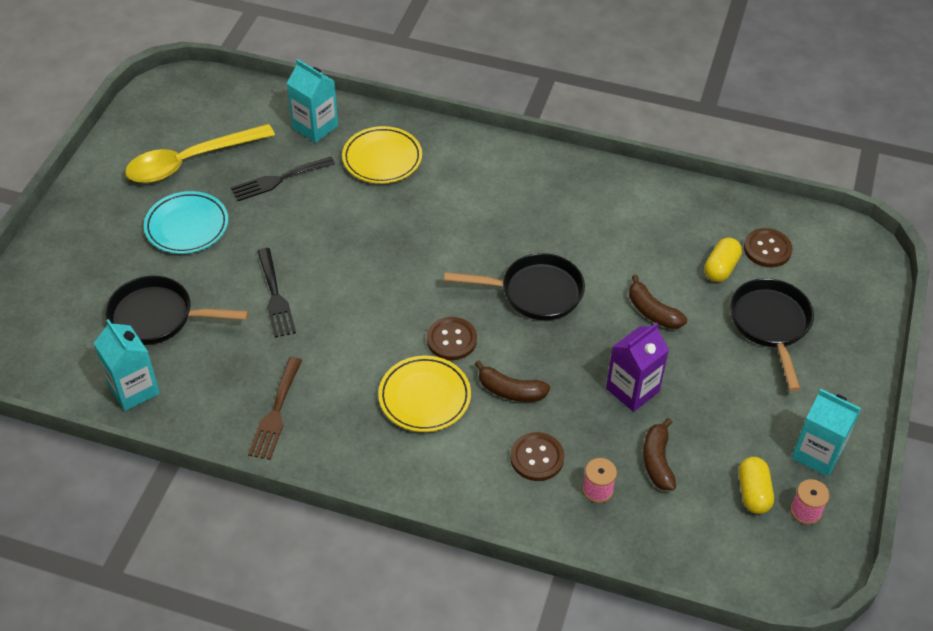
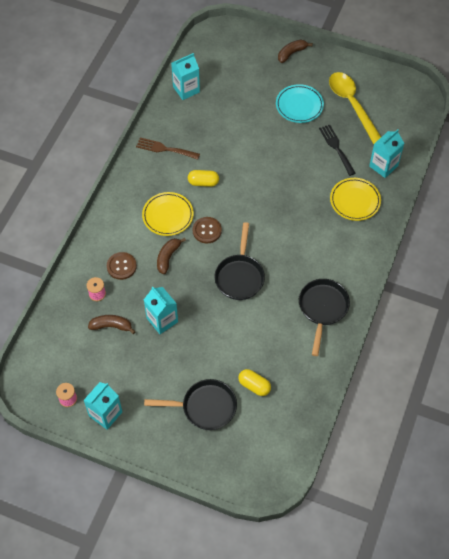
camera: 95 degrees right, 10 degrees up
(157, 317) = (233, 96): black pan -> black pan (322, 309)
(275, 297) = (244, 147): black fork -> none
(632, 390) = (162, 320): purple carton -> turquoise carton
(652, 312) = (220, 339): brown banana -> brown banana (291, 53)
(753, 493) = (84, 373): yellow capsule -> yellow capsule (203, 182)
(767, 249) = (269, 418): brown button -> none

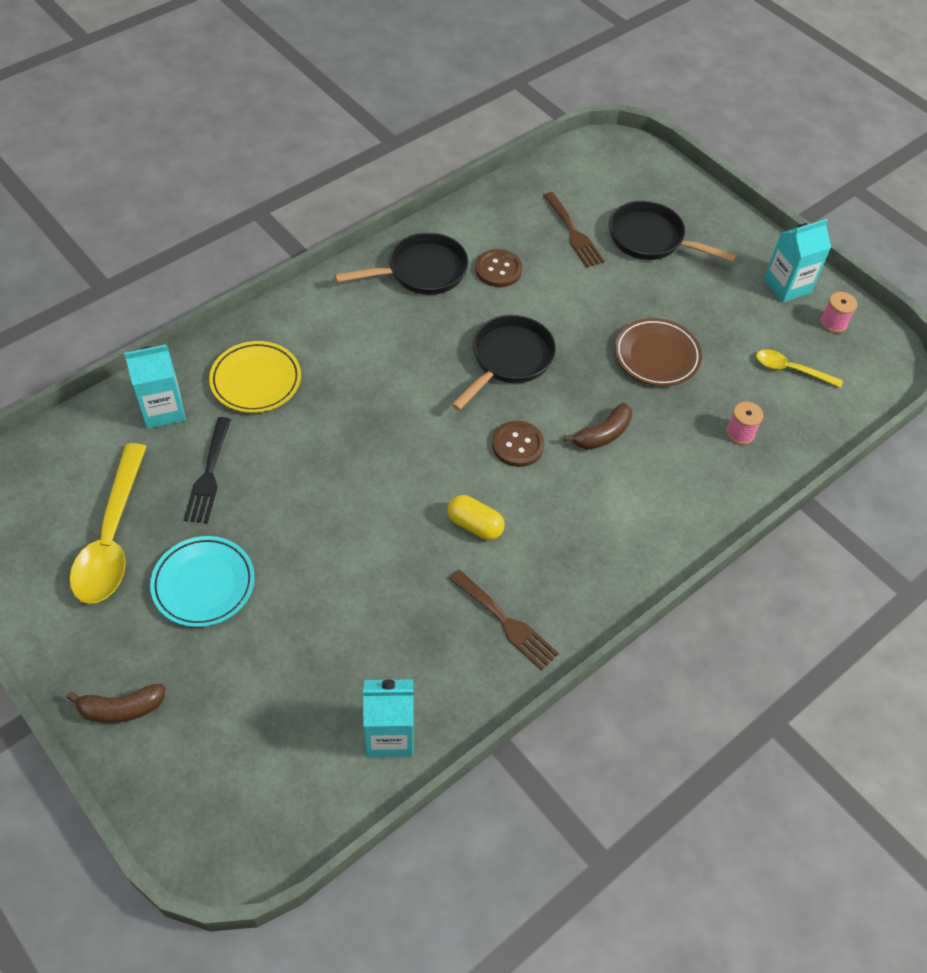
camera: 155 degrees left, 5 degrees down
(83, 350) = (790, 370): none -> yellow spoon
(111, 326) = (736, 380): brown banana -> none
(121, 266) = (684, 455): brown button -> brown button (498, 270)
(162, 320) = (656, 356): turquoise carton -> brown plate
(168, 216) = (568, 498): yellow plate -> none
(254, 386) = (573, 233): yellow capsule -> brown fork
(322, 309) = (421, 271): black pan -> black pan turned 150 degrees counterclockwise

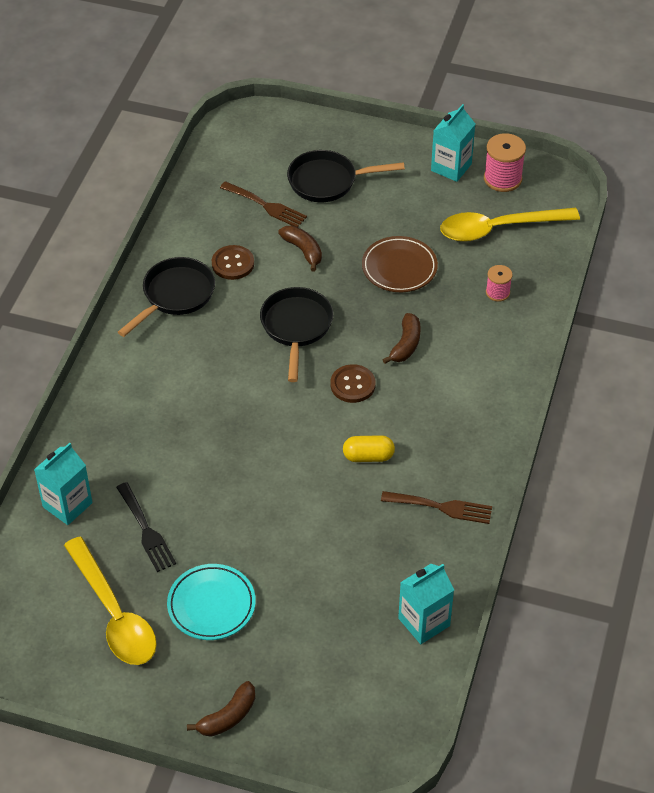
camera: 30 degrees left, 5 degrees down
(256, 380) = (120, 445): yellow plate -> none
(575, 291) = (303, 251): none -> brown banana
(790, 370) = (498, 229): yellow spoon -> yellow spoon, size x1.91
(833, 323) = (502, 178): pink spool -> pink spool, size x1.66

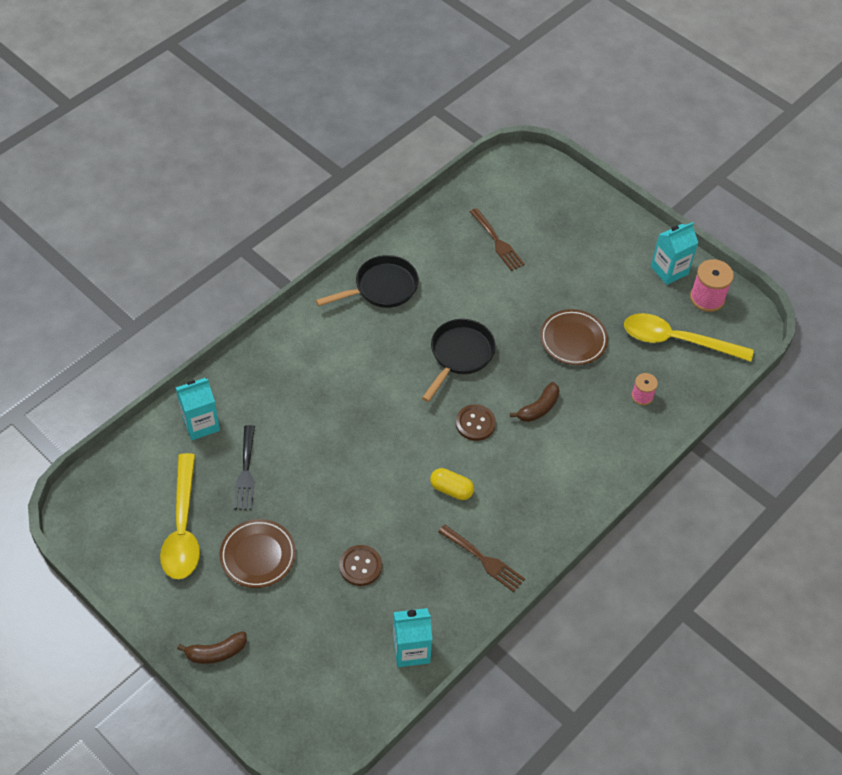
camera: 25 degrees right, 5 degrees up
(211, 605) = (258, 555): turquoise plate -> brown plate
(233, 264) = (442, 280): brown button -> brown button (360, 566)
(303, 251) = (504, 292): brown banana -> none
(327, 181) = (559, 241): black pan -> none

